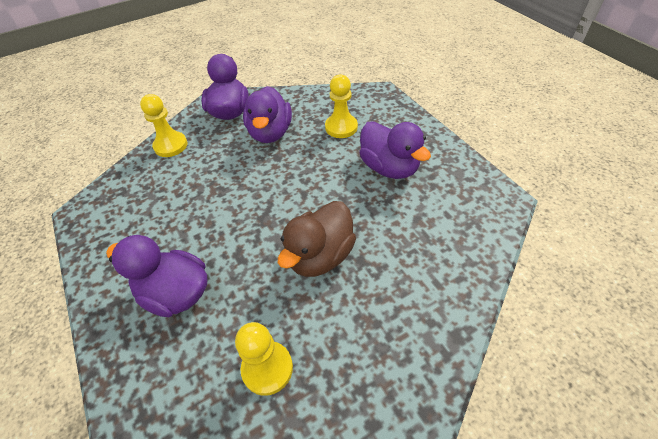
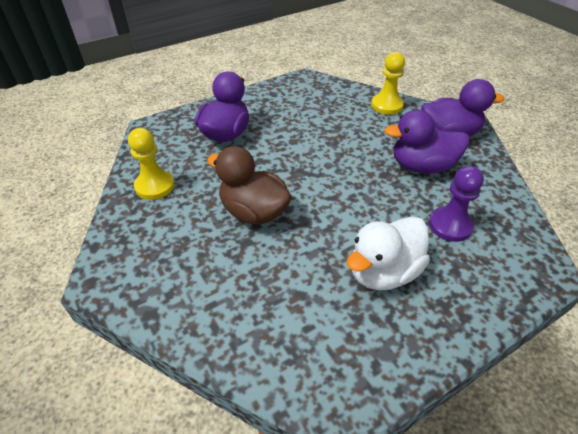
camera: 85 degrees right, 5 degrees down
(341, 127) = (450, 225): yellow pawn -> purple pawn
(389, 168) = (383, 272): purple duck -> white duck

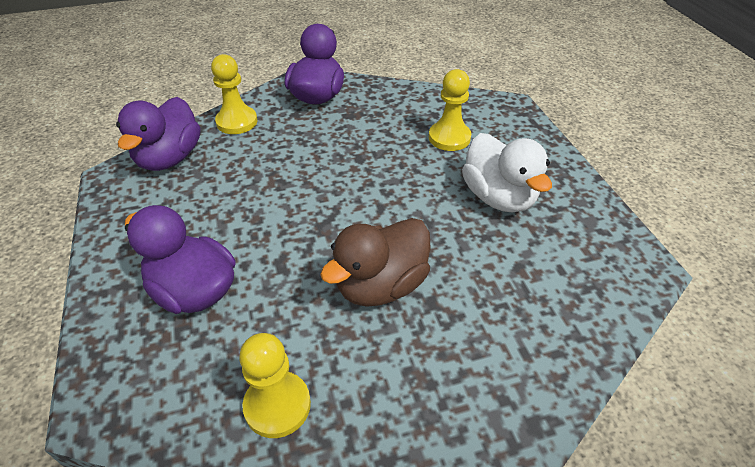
camera: 75 degrees left, 0 degrees up
(422, 166) = (359, 129): purple duck -> purple duck (169, 158)
(450, 225) = (449, 138): purple pawn -> yellow pawn

